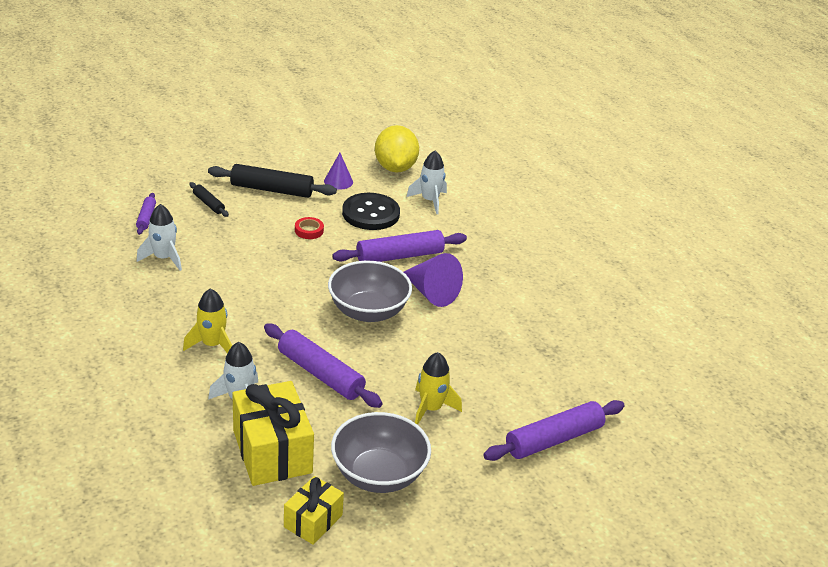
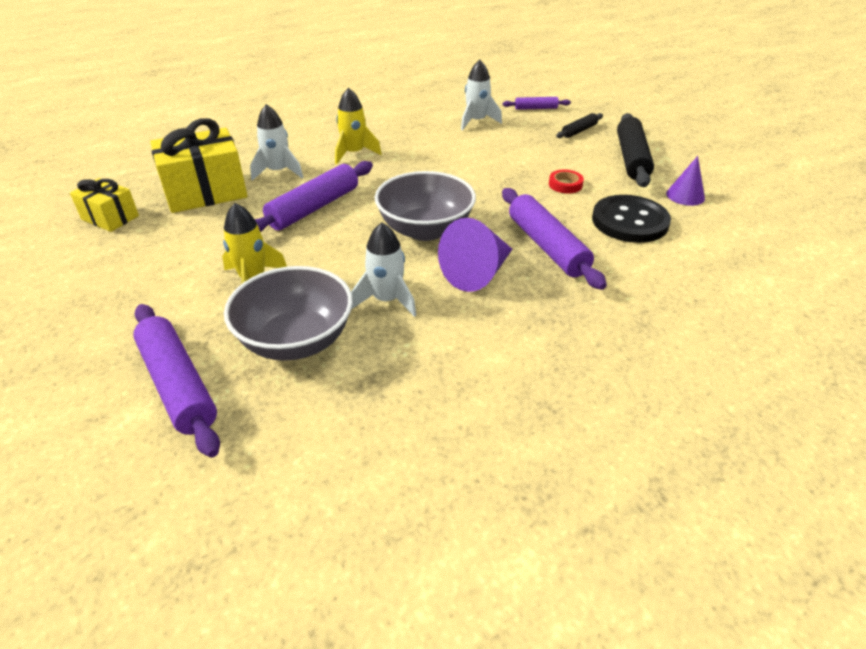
camera: 90 degrees right, 5 degrees up
(378, 474) = (157, 249): grey bowl -> grey bowl (296, 340)
(395, 168) = (759, 234): yellow lemon -> none
(429, 201) = (698, 266): white rocket -> white rocket (386, 300)

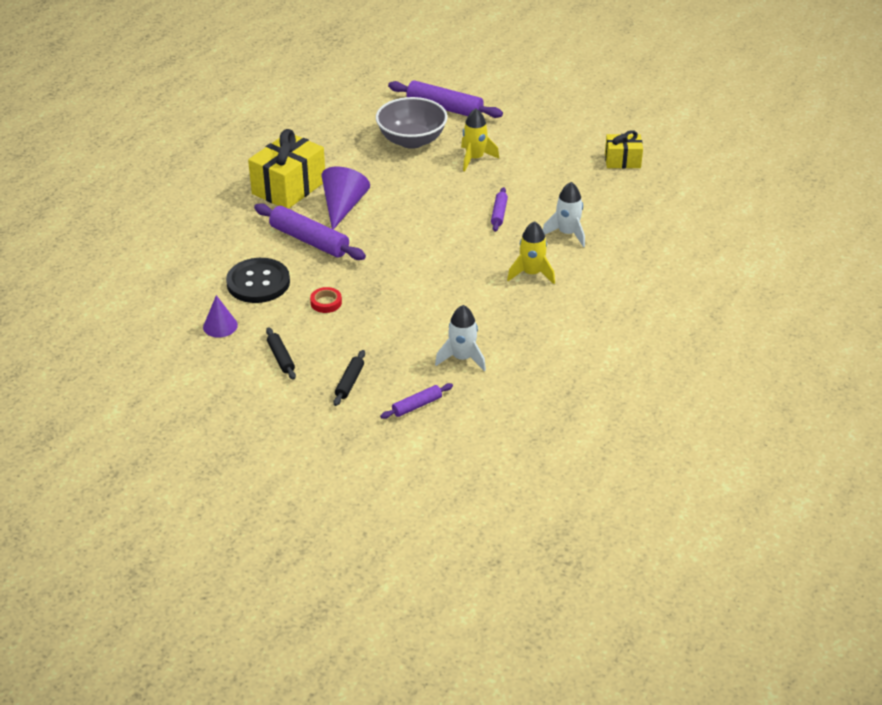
camera: 150 degrees right, 0 degrees up
(205, 192) = (593, 199): yellow gift -> yellow gift (289, 188)
(314, 208) = (499, 213): purple rolling pin -> purple rolling pin, size x0.52
(386, 300) = (384, 174): white rocket -> none
(425, 230) = (403, 224): grey bowl -> none
(631, 158) = (281, 358): black rolling pin -> black rolling pin, size x0.52

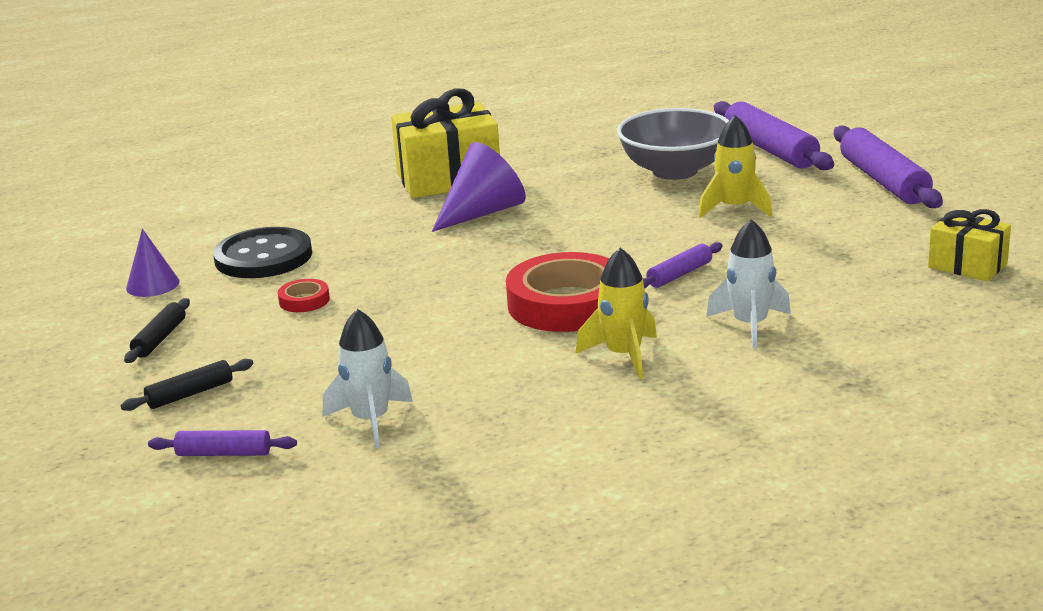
camera: 40 degrees right, 15 degrees down
(309, 240) = (388, 234): purple rolling pin -> purple rolling pin (884, 181)
(466, 252) = (567, 304): none -> red tape

